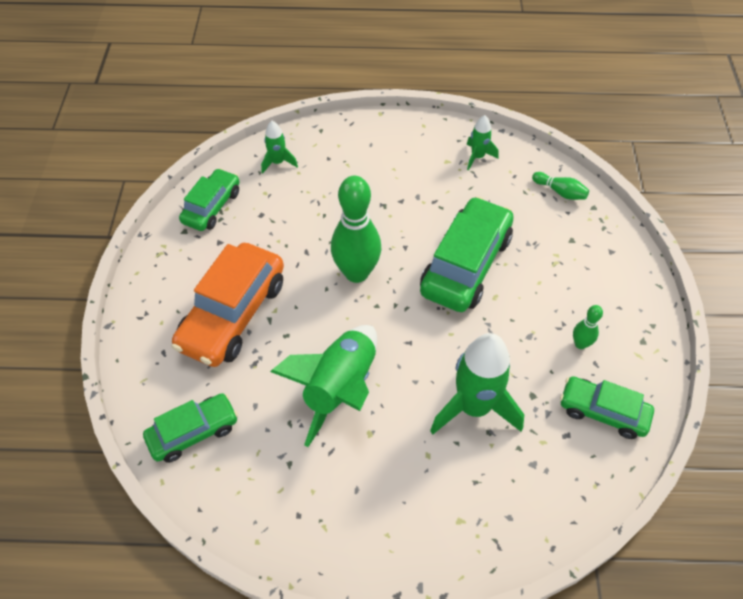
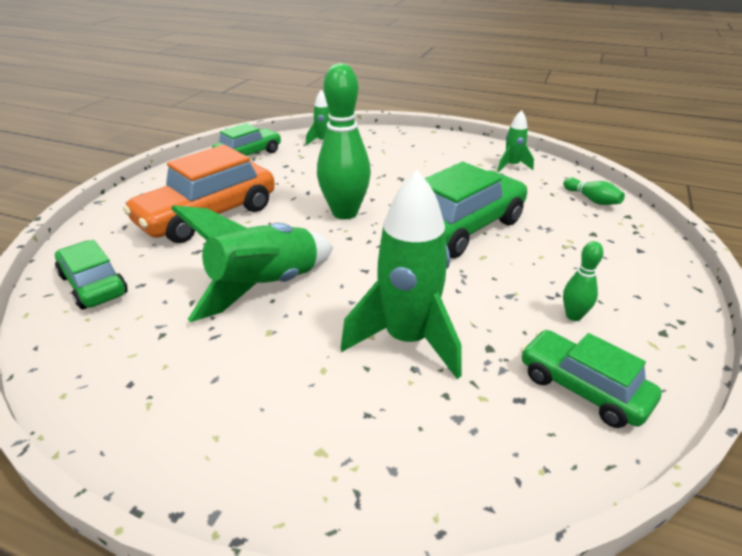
camera: 20 degrees right, 20 degrees down
(193, 432) = (93, 285): green car -> green car turned 120 degrees counterclockwise

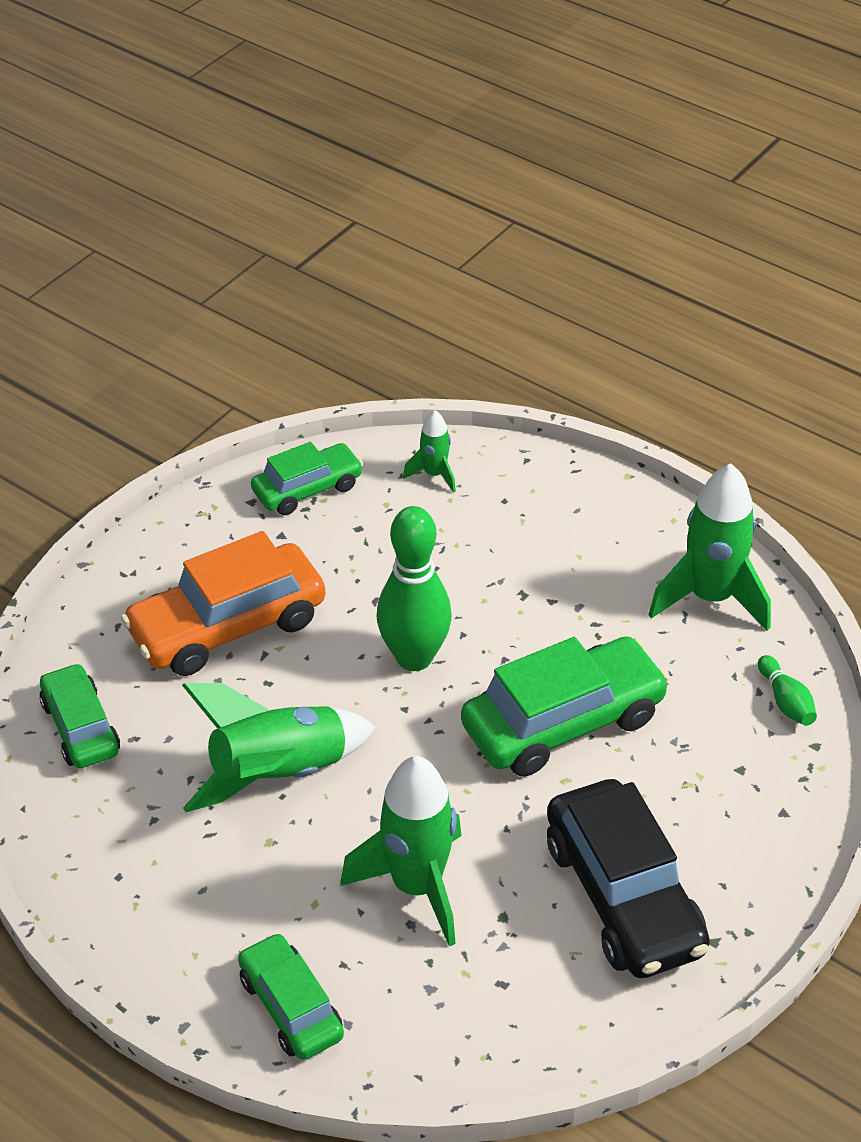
camera: 15 degrees right, 10 degrees up
(512, 166) = (710, 598): green rocket -> green rocket, size x2.01
(573, 316) = (624, 896): green bowling pin -> black car
(582, 388) = (574, 987): green car -> green car (290, 1007)

